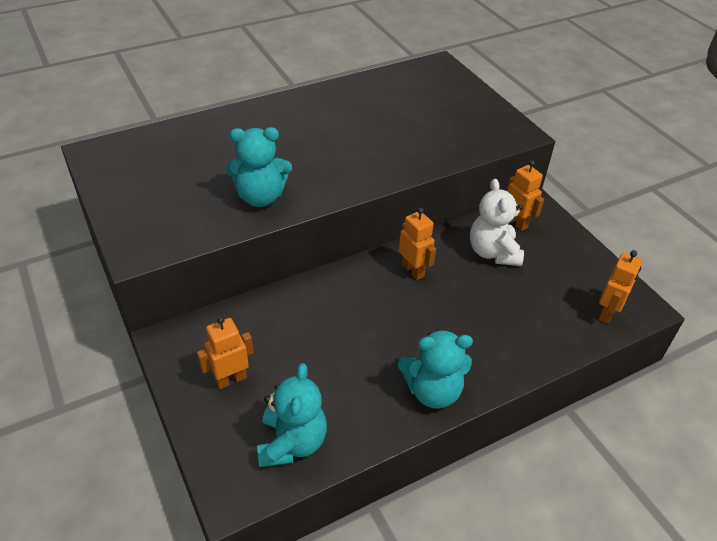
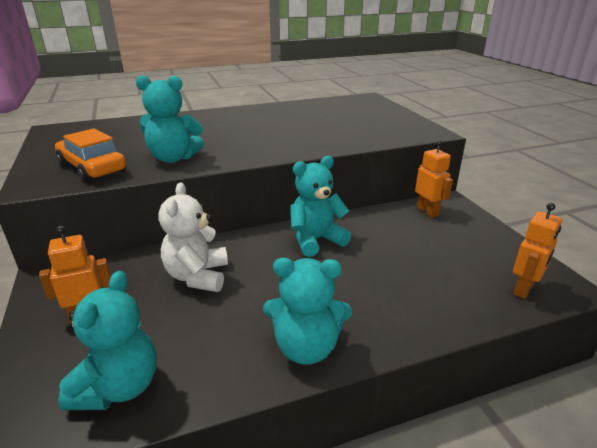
camera: 10 degrees right, 15 degrees down
(182, 219) = (92, 168): none -> orange car
(413, 271) = (316, 240): orange robot -> turquoise teddy bear
(493, 252) = (400, 231): white teddy bear -> white teddy bear (197, 276)

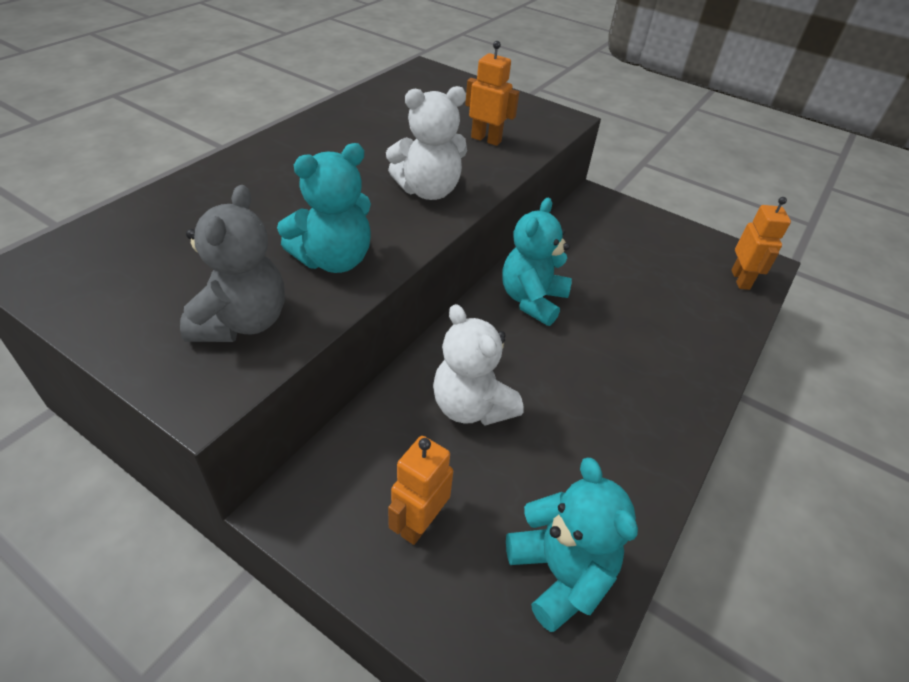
camera: 40 degrees left, 15 degrees up
(92, 168) = (242, 322): orange car -> grey teddy bear
(275, 145) = (428, 191): none -> white teddy bear
(306, 348) = (659, 428): turquoise teddy bear -> none
(427, 211) = (591, 218): orange robot -> orange robot (486, 139)

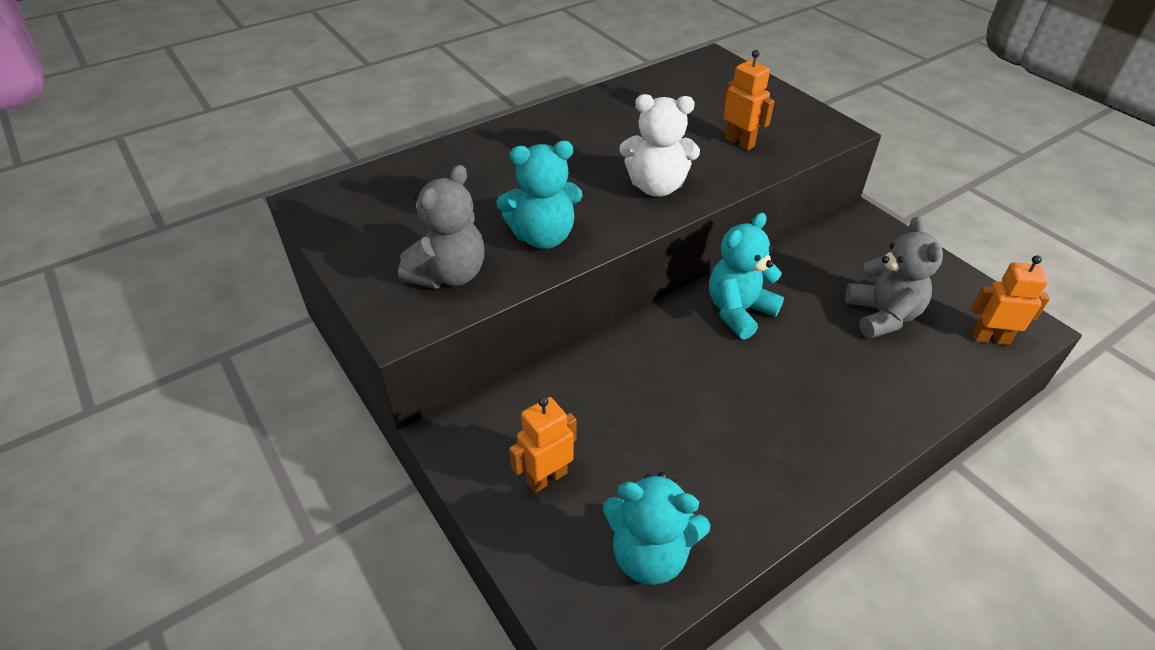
camera: 25 degrees right, 0 degrees up
(471, 406) = (634, 395): white teddy bear -> none
(560, 573) = (650, 554): turquoise teddy bear -> turquoise teddy bear turned 105 degrees clockwise
(652, 278) = (882, 316): none -> grey teddy bear
(740, 280) = (990, 338): orange robot -> orange robot turned 105 degrees counterclockwise

